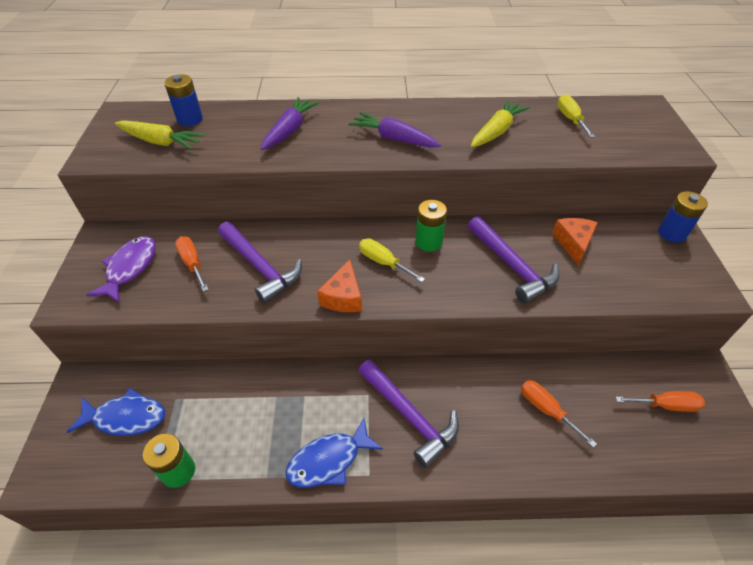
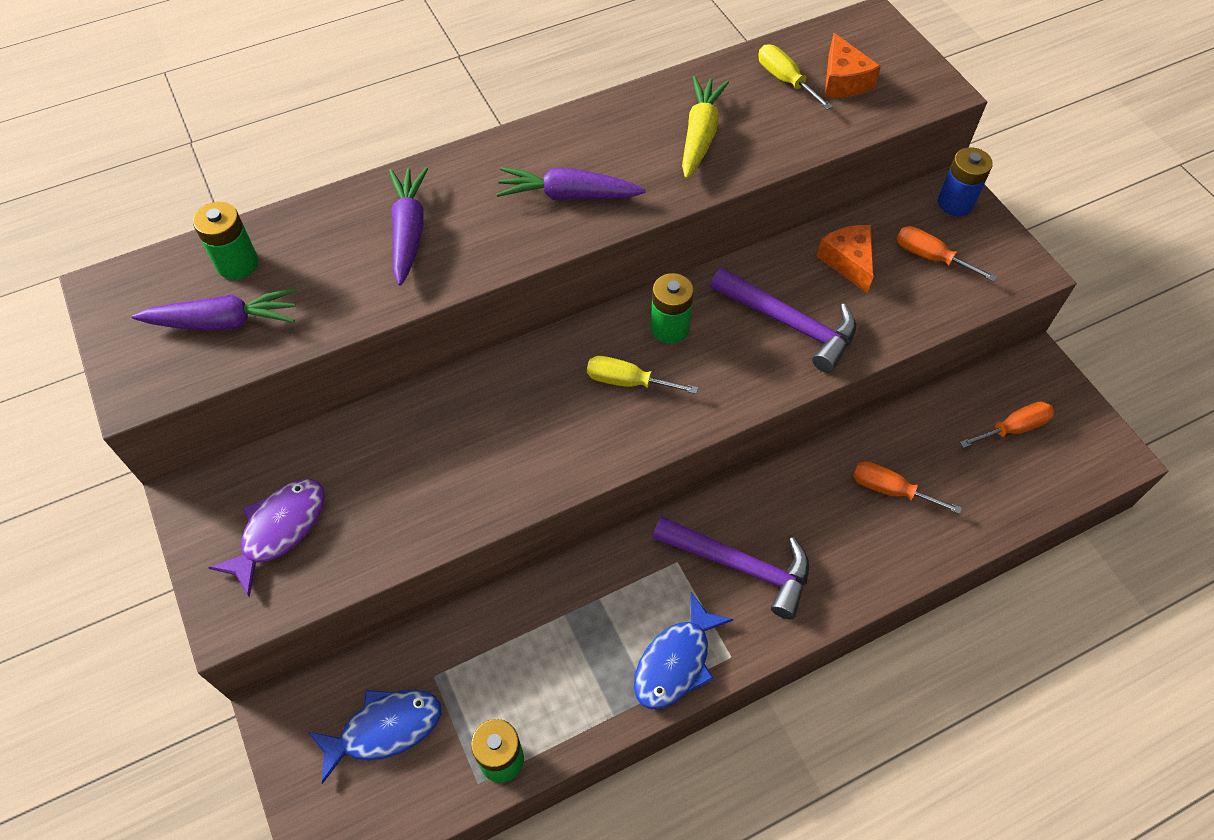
camera: 25 degrees left, 10 degrees up
(130, 268) = (279, 530): purple fish -> purple fish turned 45 degrees clockwise
(161, 142) = (224, 322): yellow carrot -> purple carrot
(190, 119) = (237, 263): blue battery -> green battery
(192, 263) = (367, 486): orange screwdriver -> orange screwdriver (930, 257)
(260, 267) = (467, 454): purple hammer -> none
(343, 297) = (605, 452): orange cheese -> orange cheese (843, 81)

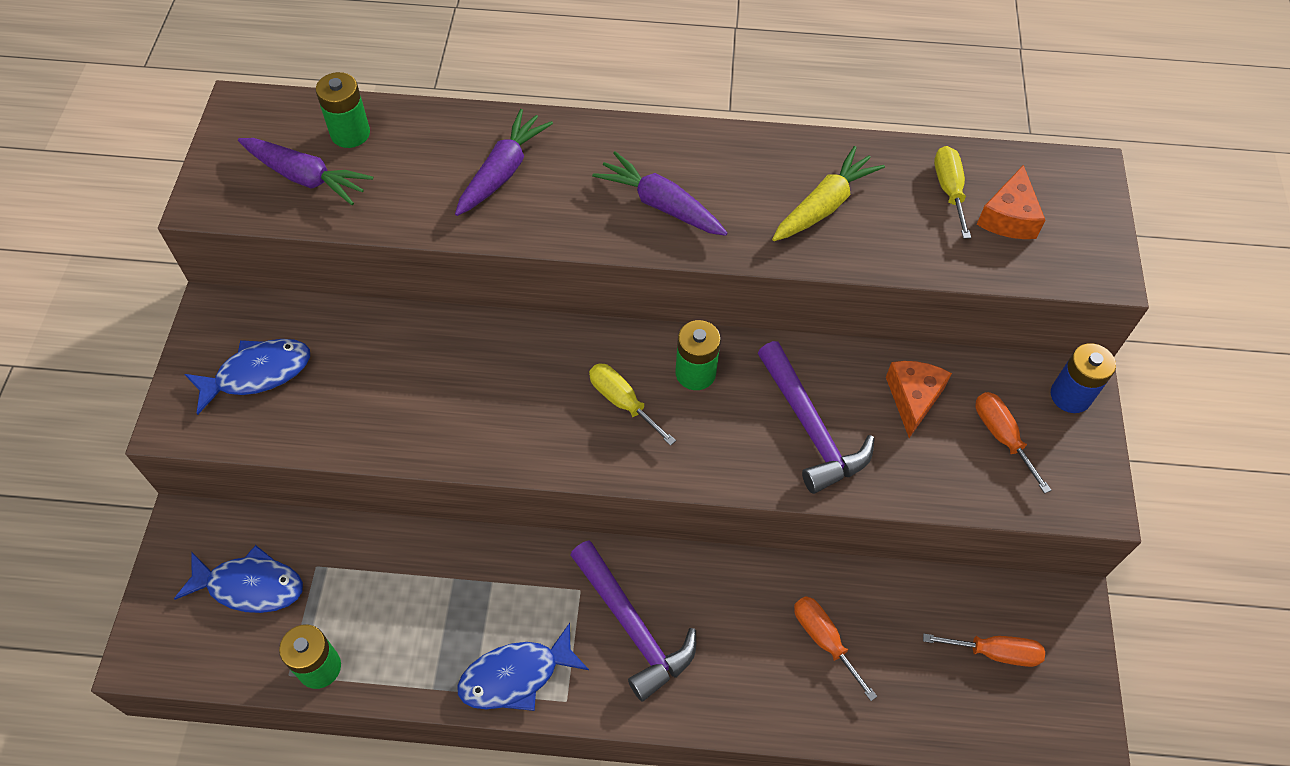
camera: 30 degrees right, 0 degrees up
(279, 530) = (257, 374): purple fish -> blue fish

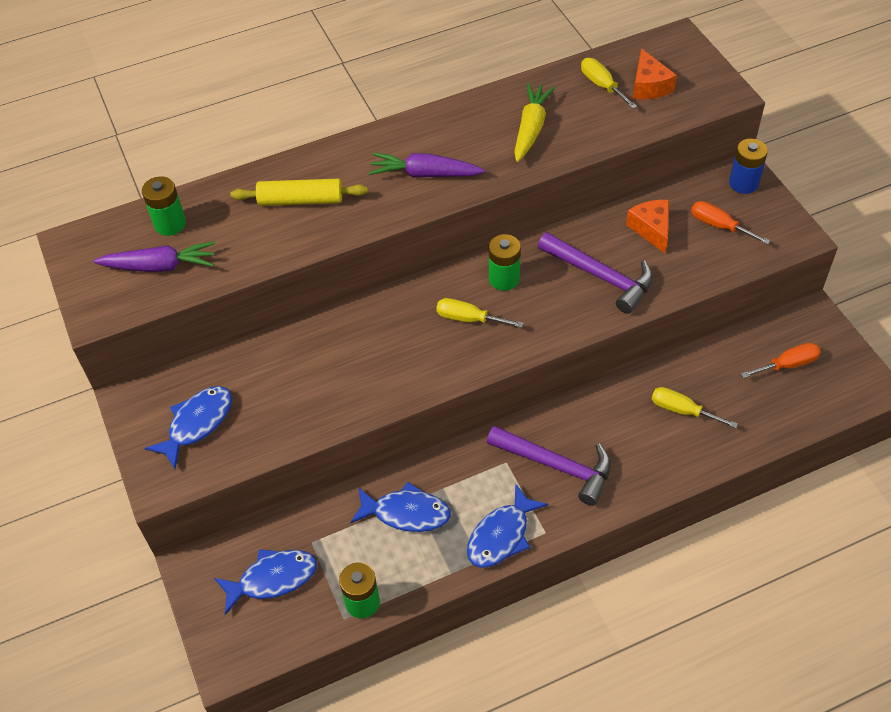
camera: 25 degrees left, 5 degrees down
(433, 589) = (406, 513): none -> blue fish
(503, 171) = (300, 200): purple carrot -> yellow rolling pin
(824, 640) = (682, 410): orange screwdriver -> yellow screwdriver

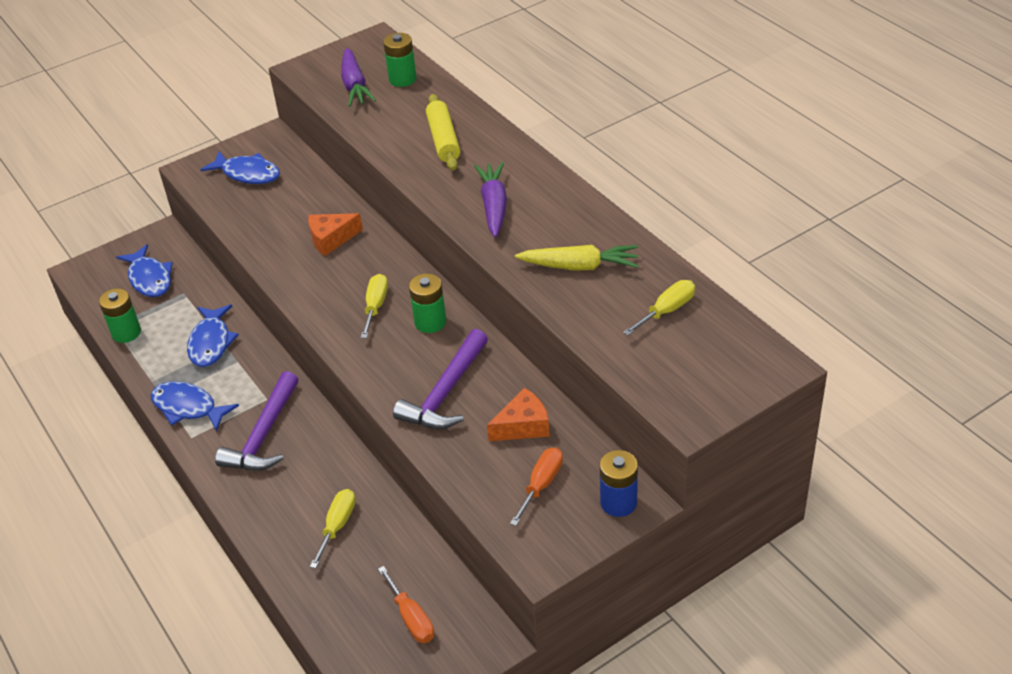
camera: 80 degrees right, 10 degrees down
(649, 86) = (679, 349): orange cheese -> orange cheese (331, 239)

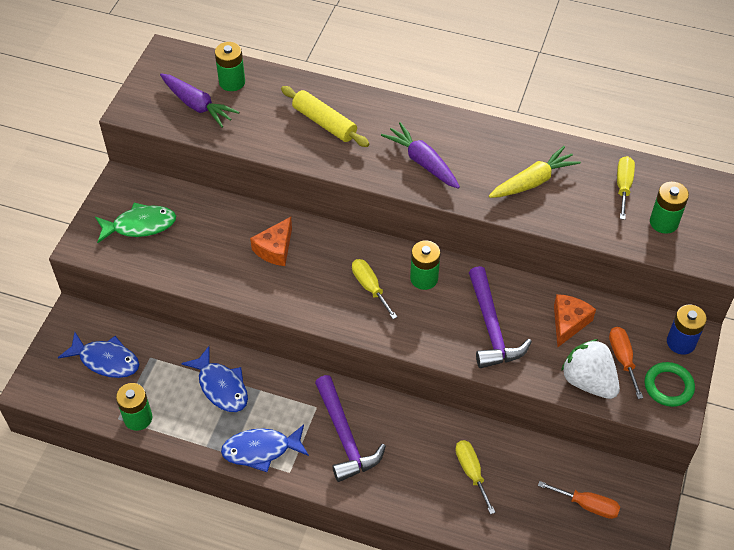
camera: 40 degrees left, 10 degrees up
(248, 174) = (140, 225): blue fish -> green fish
(485, 486) = (588, 381): none -> white strawberry
(560, 534) = (668, 386): none -> green ring
(673, 361) = (664, 222): none -> green battery

